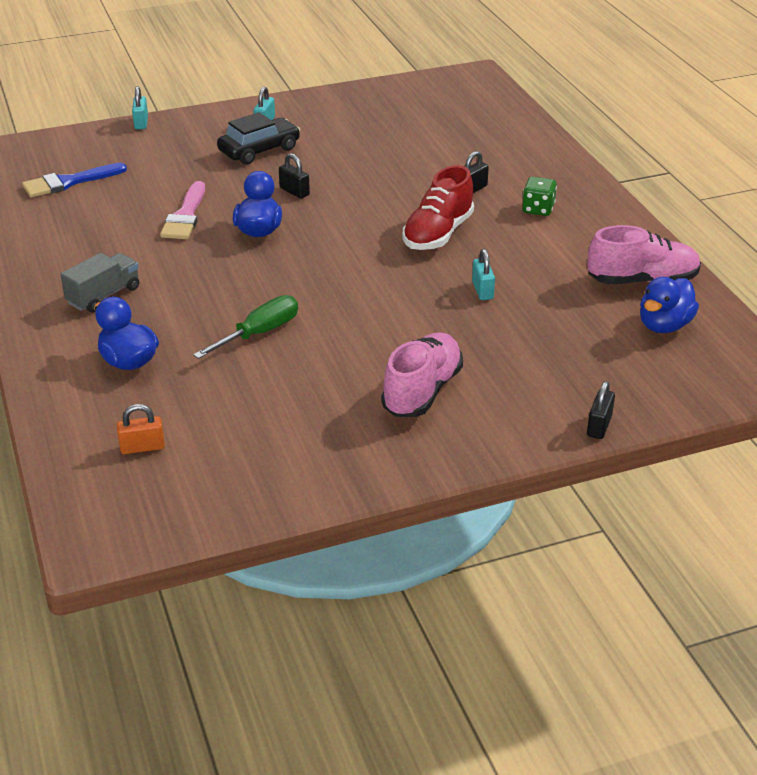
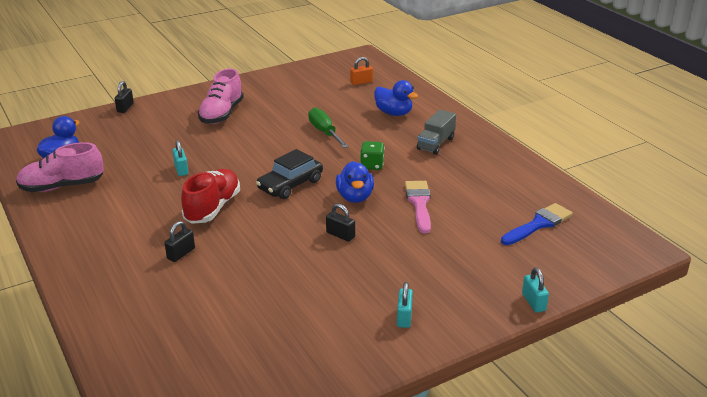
camera: 170 degrees right, 5 degrees down
(259, 150) = (392, 278): black car -> black car (290, 185)
(259, 333) = (325, 132): green screwdriver -> green screwdriver turned 120 degrees clockwise
(538, 209) = (125, 239): green dice -> green dice (372, 165)

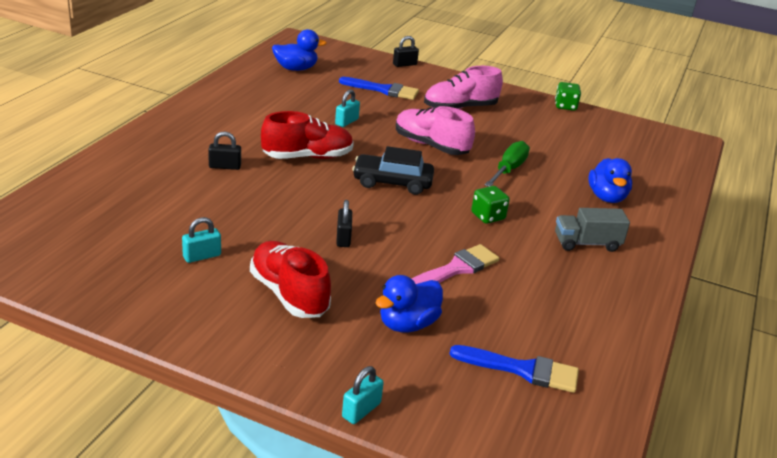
camera: 50 degrees right, 0 degrees up
(62, 186) = (259, 83): pink shoe -> pink shoe (431, 146)
(153, 133) = (383, 90): none -> blue brush
(269, 74) = (565, 106): none -> green dice
(355, 197) = (417, 225): blue duck -> blue duck (407, 324)
(361, 82) = (635, 158): orange padlock -> none
(387, 286) = (289, 294): none -> red shoe
(404, 317) = (247, 322): turquoise padlock -> turquoise padlock (202, 256)

